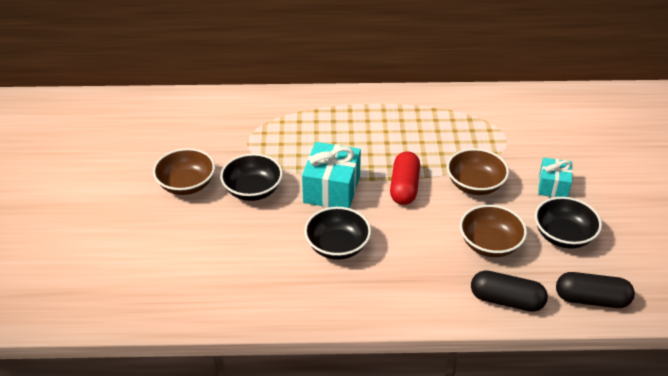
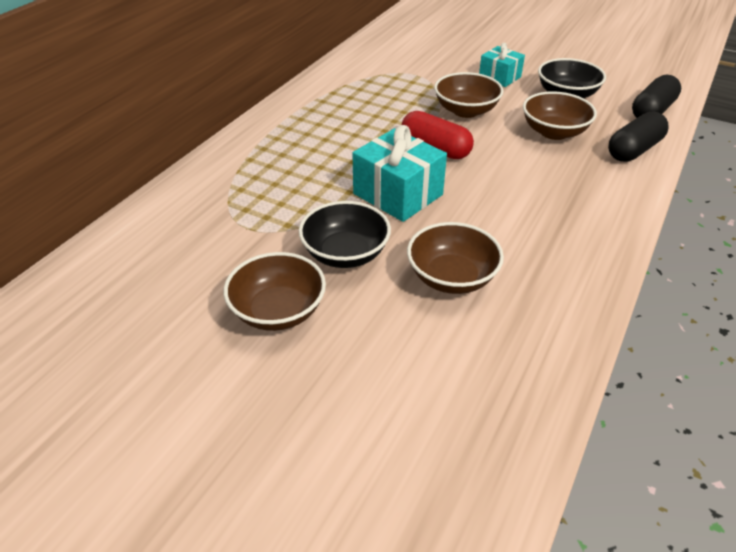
camera: 60 degrees left, 0 degrees up
(263, 244) = (451, 277): none -> brown bowl
(337, 246) = (495, 222): black bowl -> none

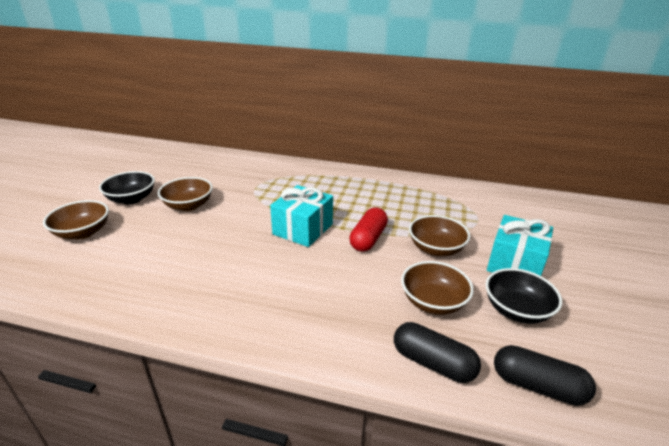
camera: 75 degrees right, 10 degrees down
(345, 254) = (237, 218): black bowl -> black bowl (131, 199)
(451, 277) = (217, 258): brown bowl -> brown bowl (83, 232)
(499, 77) = (515, 264): turquoise gift -> turquoise gift, size x1.63

